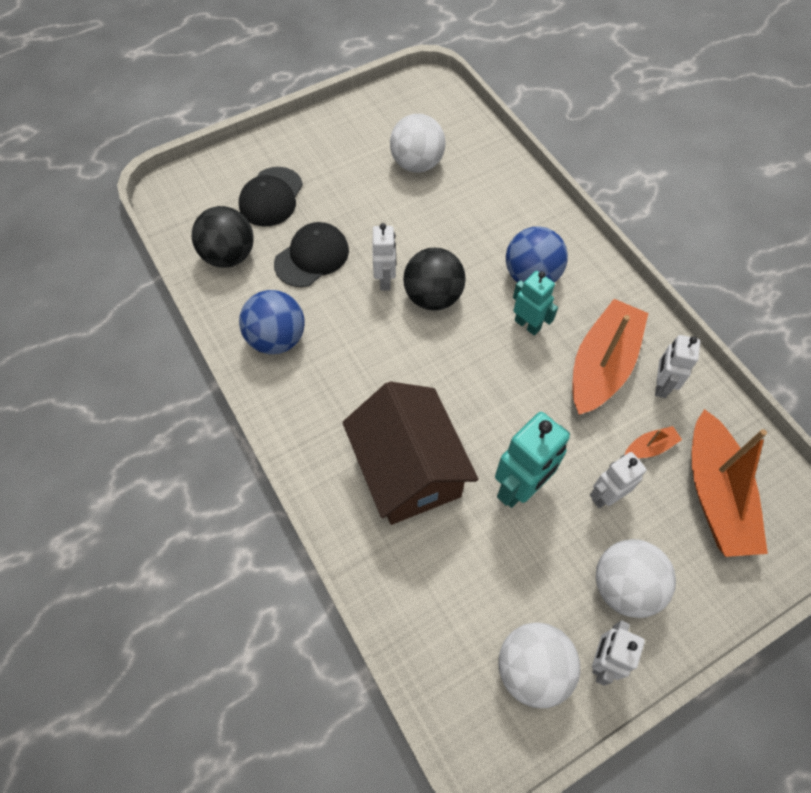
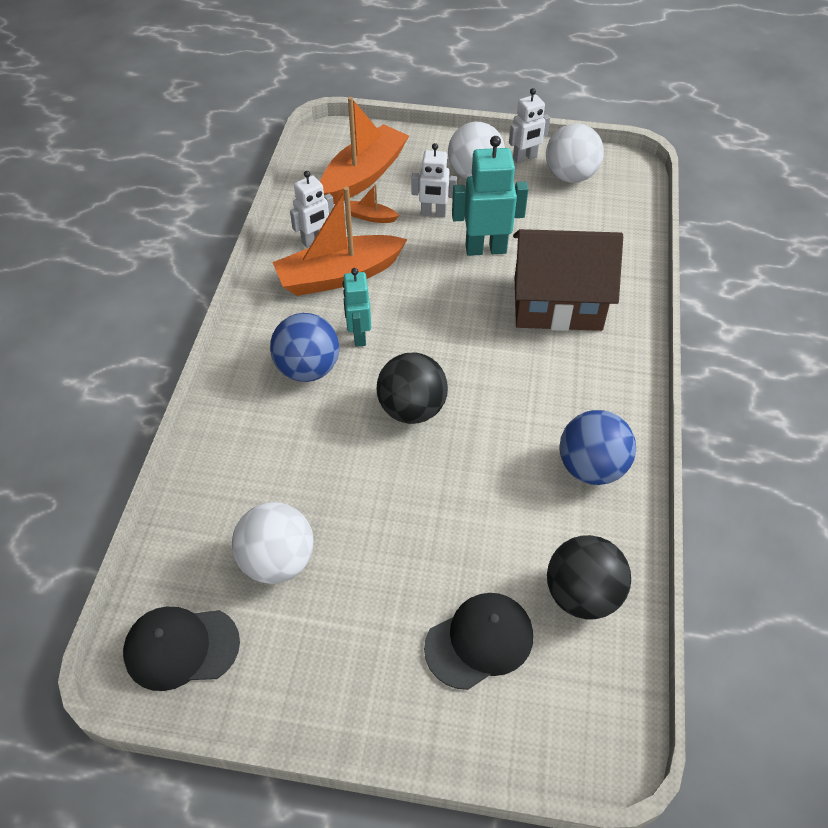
camera: 140 degrees left, 10 degrees down
(312, 257) = (492, 529): black cap -> black cap (181, 648)
(385, 280) = (440, 453): white robot -> none
(408, 470) = (557, 303): brown house -> brown house turned 75 degrees clockwise

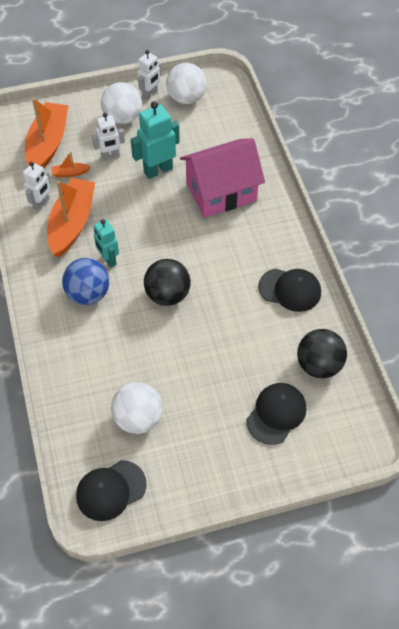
camera: 25 degrees left, 5 degrees up
(338, 276) = (72, 223): orange boat -> orange boat turned 150 degrees clockwise
(557, 303) = (221, 192): brown house -> pink house
(591, 467) = (290, 290): blue ball -> black cap

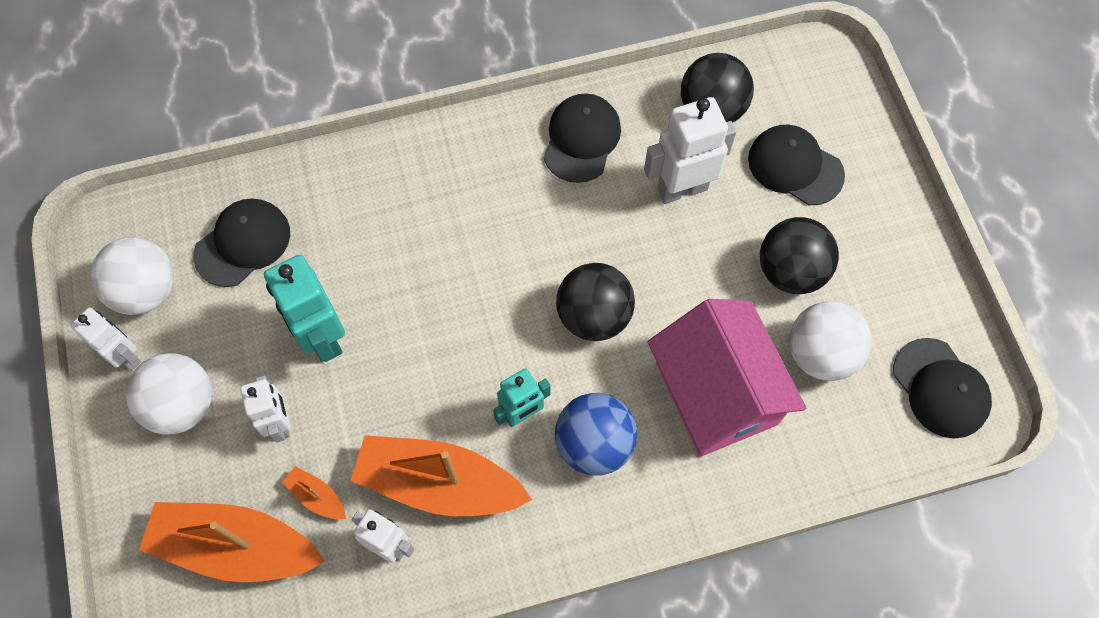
camera: 90 degrees left, 10 degrees up
(70, 173) = (317, 496): orange boat -> orange boat turned 135 degrees clockwise
(197, 405) = (790, 271): none -> black ball
(214, 133) = (243, 243): none -> black cap
(221, 192) = (381, 233): pink house -> pink house (716, 393)
(256, 345) = (682, 189): none -> white robot

